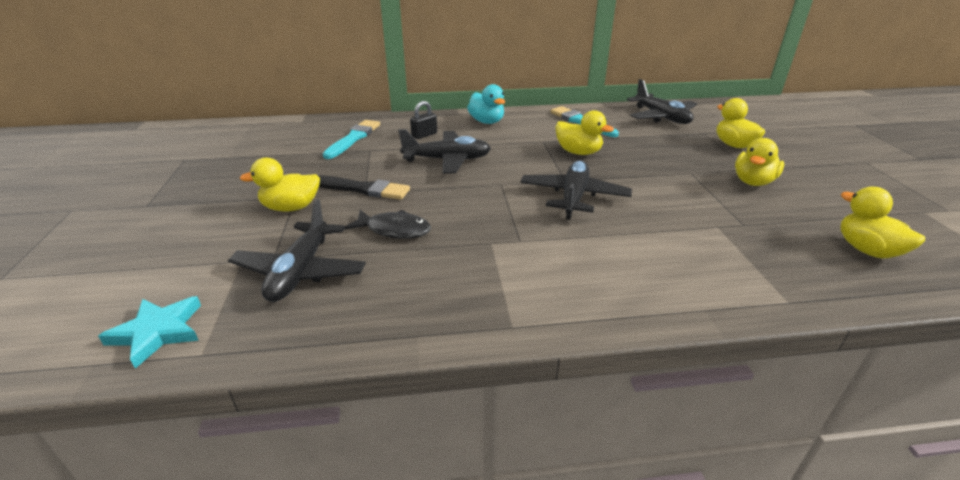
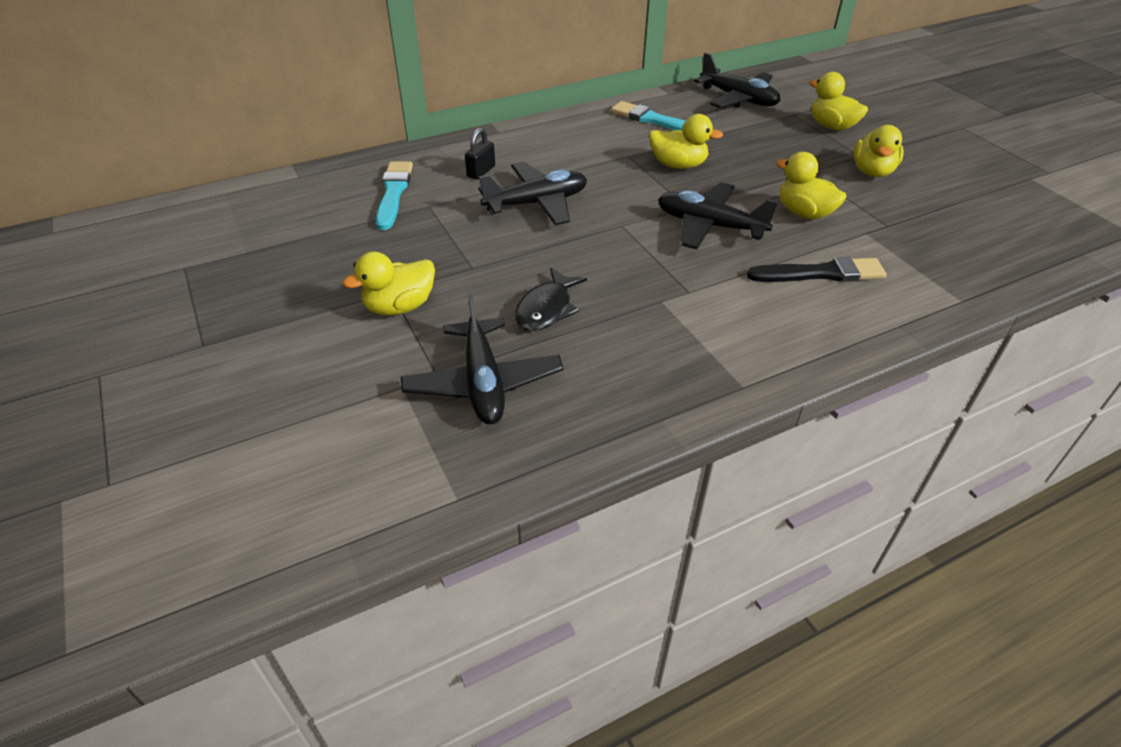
camera: 20 degrees left, 10 degrees up
(158, 332) = (385, 490): turquoise star -> none
(361, 189) = (465, 264): black brush -> black brush (820, 273)
(394, 230) = (546, 309): black fish -> black fish turned 120 degrees clockwise
(486, 122) = (543, 138): turquoise duck -> none
(573, 197) = (709, 226): black plane -> black plane turned 60 degrees counterclockwise
(867, 250) = (1001, 231): yellow duck -> yellow duck (804, 213)

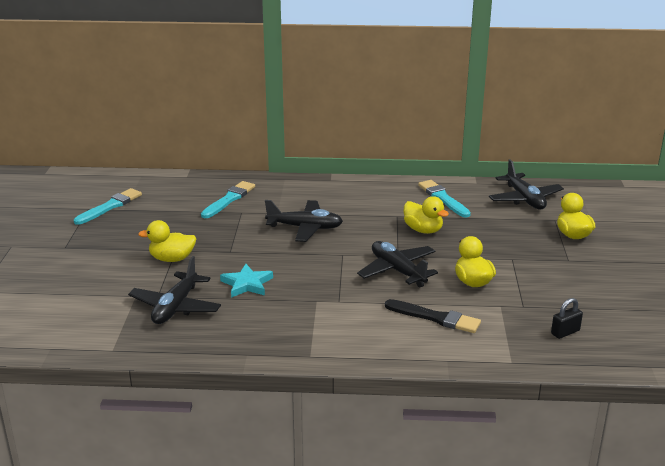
camera: 30 degrees right, 15 degrees down
(219, 254) = (110, 206): none -> turquoise brush
(481, 171) = (292, 201): black padlock -> black padlock (565, 332)
(546, 309) = (247, 284): black fish -> turquoise star
(872, 172) = (561, 272): yellow duck -> none

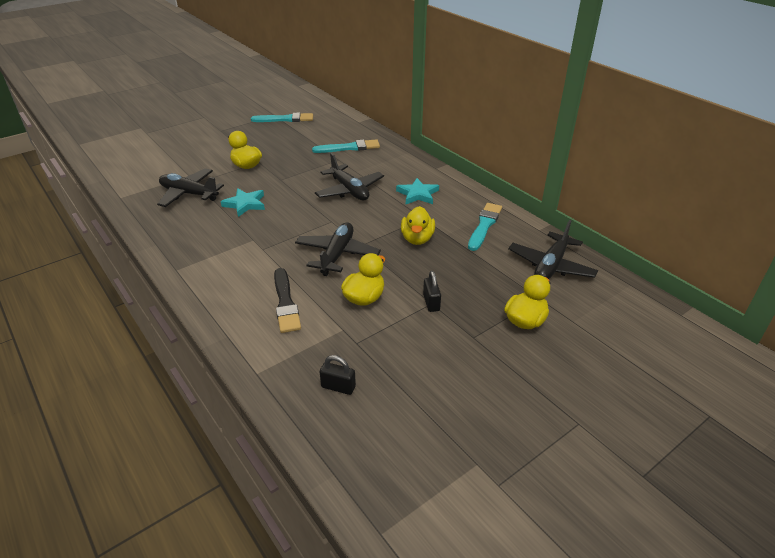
camera: 50 degrees right, 10 degrees up
(175, 307) = (189, 194): black plane -> black plane turned 45 degrees clockwise
(359, 203) = (418, 194): none -> turquoise star
(511, 258) = (431, 303): none -> black padlock

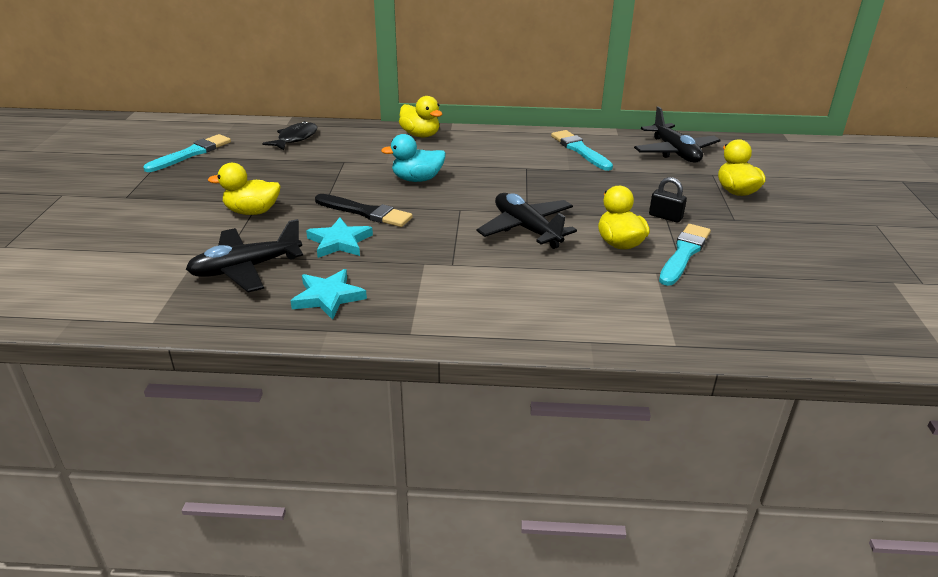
camera: 50 degrees left, 5 degrees down
(285, 303) = (574, 286): black brush -> black brush (365, 212)
(338, 387) = (742, 306): black padlock -> none
(344, 133) = (295, 139): none -> black fish
(349, 148) = (331, 148): turquoise brush -> turquoise brush (684, 253)
(349, 190) = (417, 179): black plane -> turquoise duck
(417, 239) = (557, 183): yellow duck -> yellow duck (420, 135)
(418, 194) = (482, 154): turquoise star -> turquoise star (328, 297)

